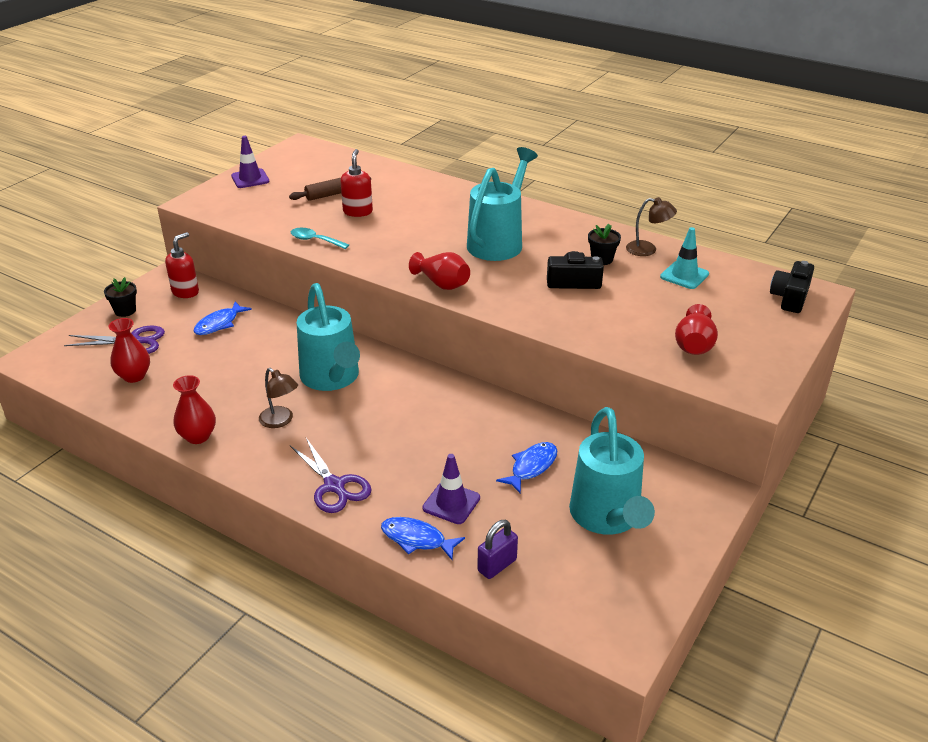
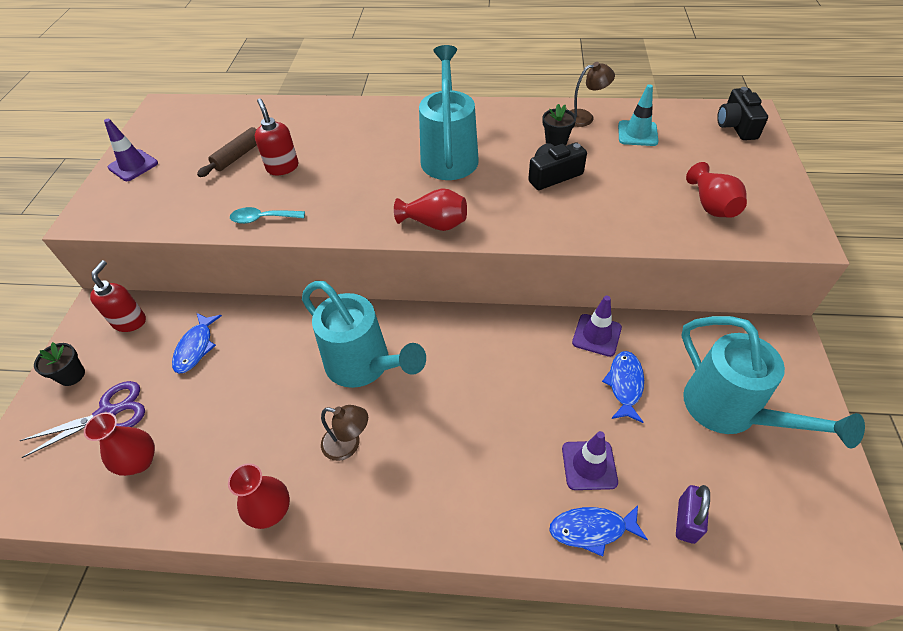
camera: 25 degrees left, 15 degrees up
(335, 486) = (464, 503): purple scissors -> none
(540, 427) = (596, 335): none -> purple traffic cone

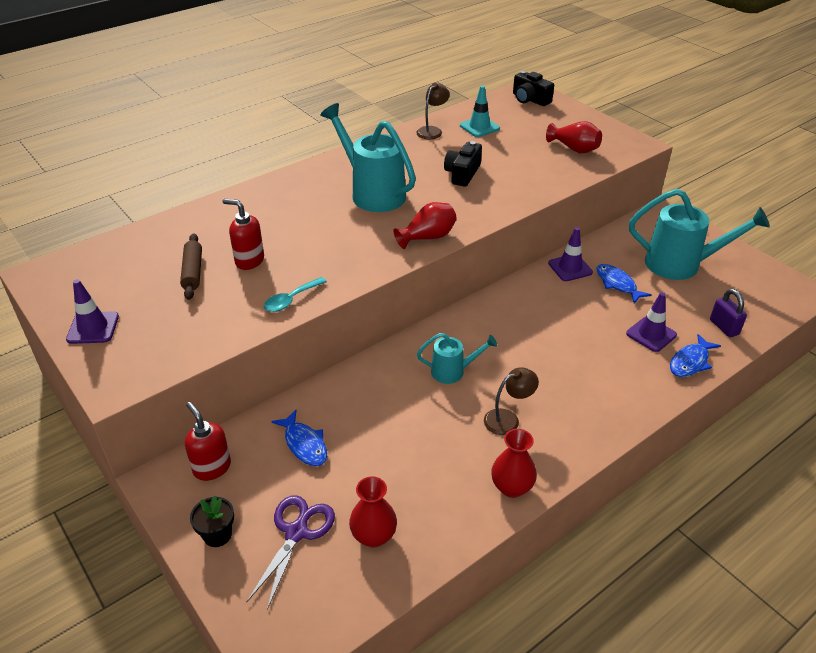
camera: 45 degrees left, 10 degrees down
(364, 365) = (453, 371): turquoise watering can -> turquoise watering can, size x0.53
(556, 141) = (435, 153): black flower pot -> none

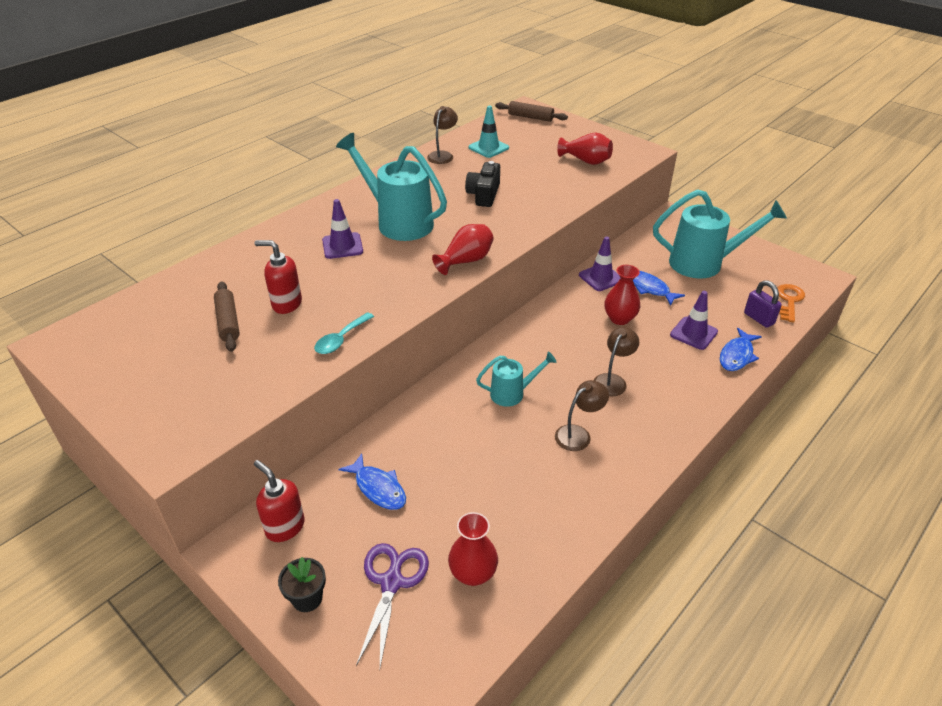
camera: 10 degrees left, 0 degrees up
(93, 328) = (130, 394): purple traffic cone -> purple traffic cone (342, 246)
(511, 487) = (599, 502): red vase -> red vase (619, 318)
(530, 99) = (530, 117): black camera -> brown rolling pin
(555, 371) = (613, 380): none -> brown lamp
(762, 312) = (789, 300): none -> orange key

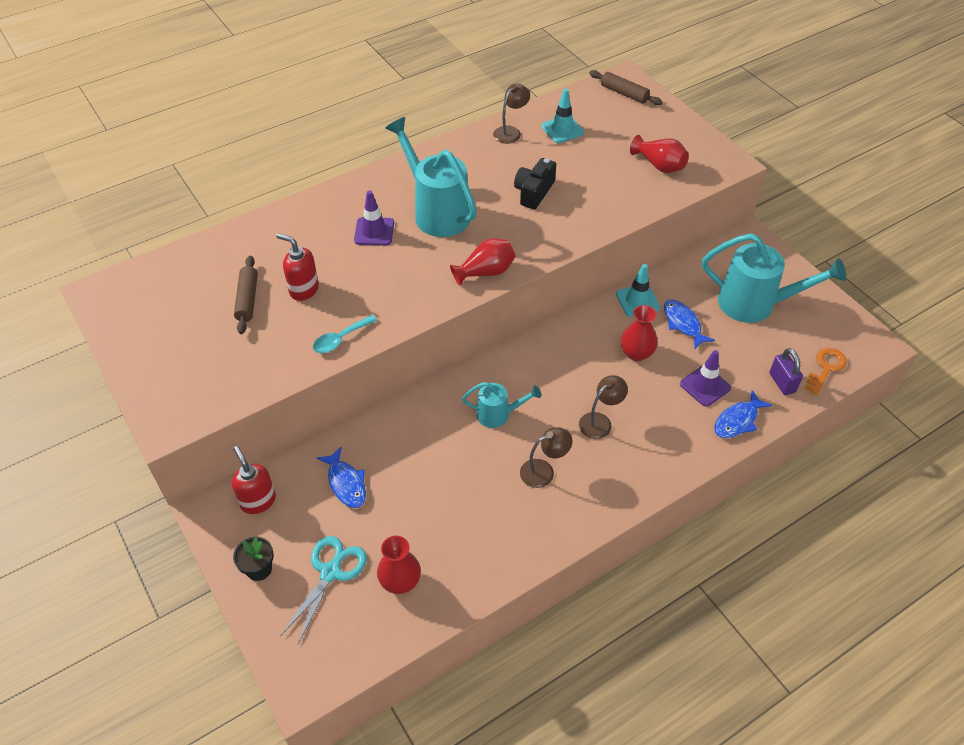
camera: 15 degrees right, 10 degrees up
(392, 581) = (331, 571): purple scissors -> turquoise scissors
(601, 278) = (637, 301): purple traffic cone -> turquoise traffic cone

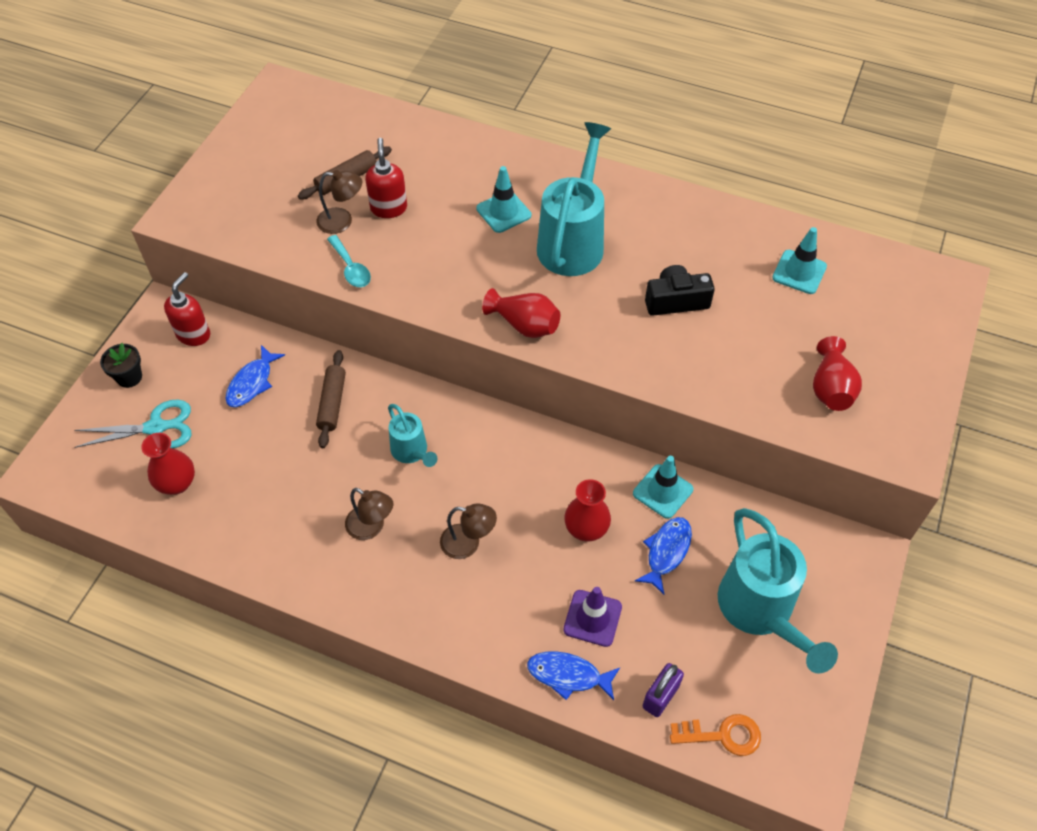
camera: 55 degrees right, 5 degrees up
(340, 339) = (351, 268): turquoise spoon -> turquoise spoon turned 135 degrees counterclockwise
(374, 231) = (503, 212): purple traffic cone -> turquoise traffic cone
(511, 132) = (749, 232): brown lamp -> brown lamp (342, 221)
(624, 93) = (922, 294): brown rolling pin -> brown rolling pin (332, 403)

